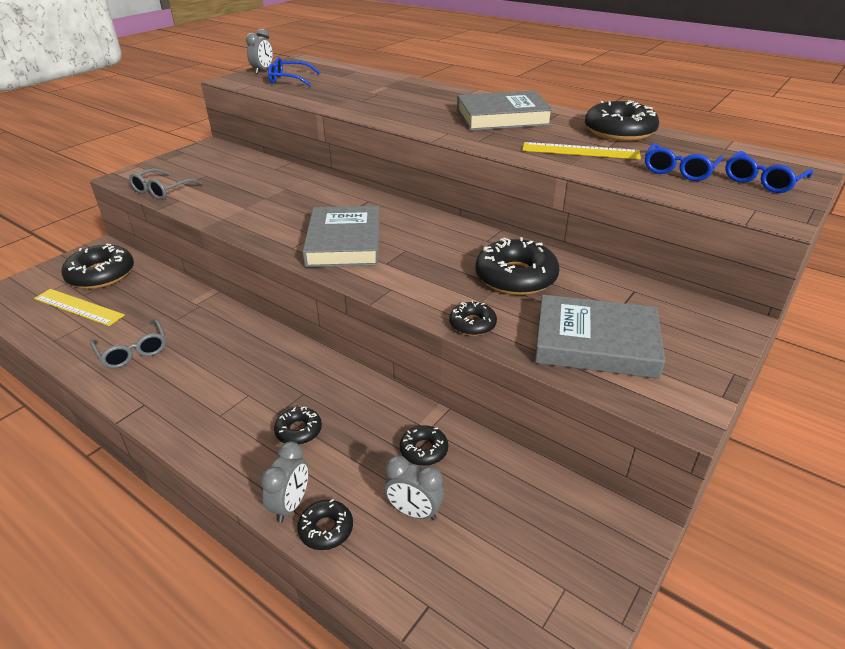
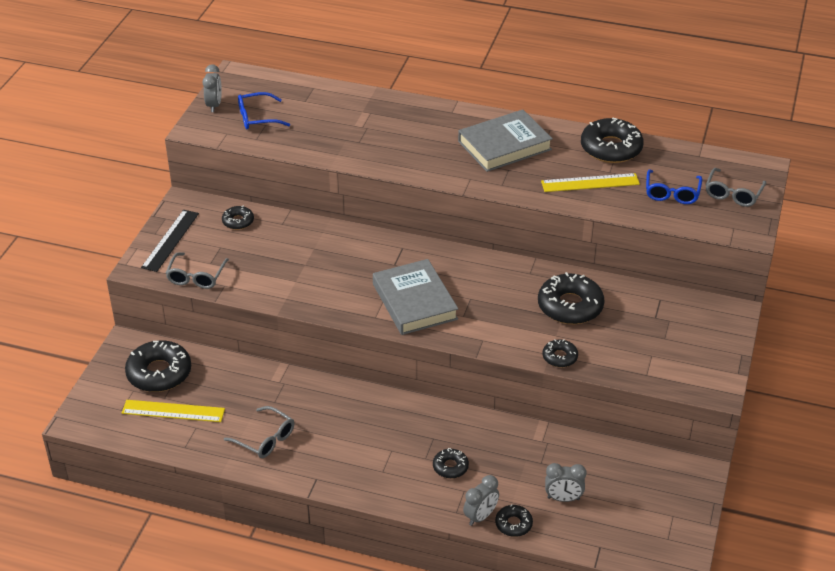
camera: 20 degrees left, 5 degrees up
(170, 165) = (170, 240): none -> black ruler
(290, 505) = (480, 516): grey clock -> grey clock turned 45 degrees clockwise
(424, 450) = (547, 457): black donut -> black donut (238, 221)
(595, 343) = (649, 352): grey book -> none
(762, 181) = (733, 194): blue glasses -> grey glasses

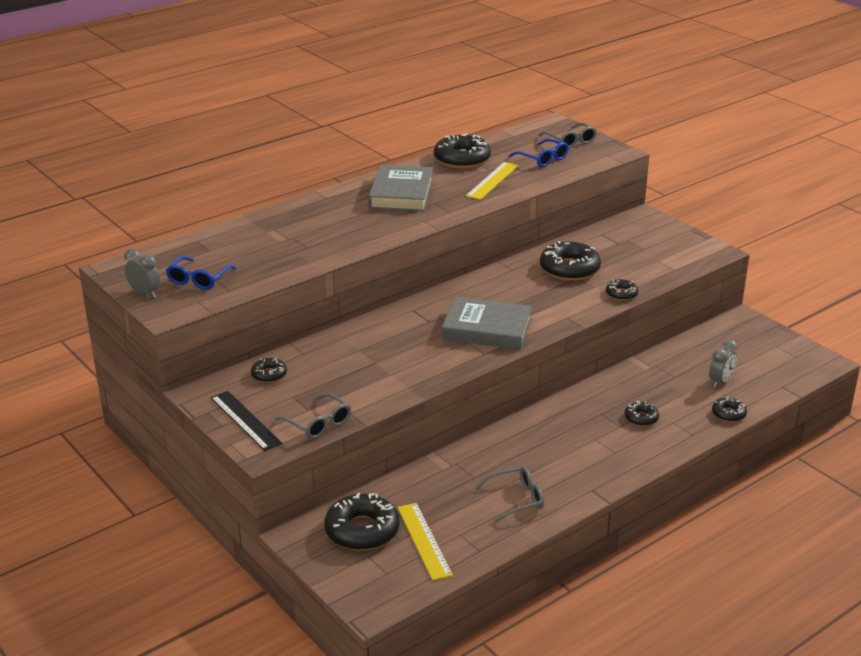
camera: 55 degrees left, 10 degrees down
(173, 411) = (424, 540): yellow ruler -> yellow ruler turned 60 degrees counterclockwise
(480, 516) = (707, 425): grey clock -> none

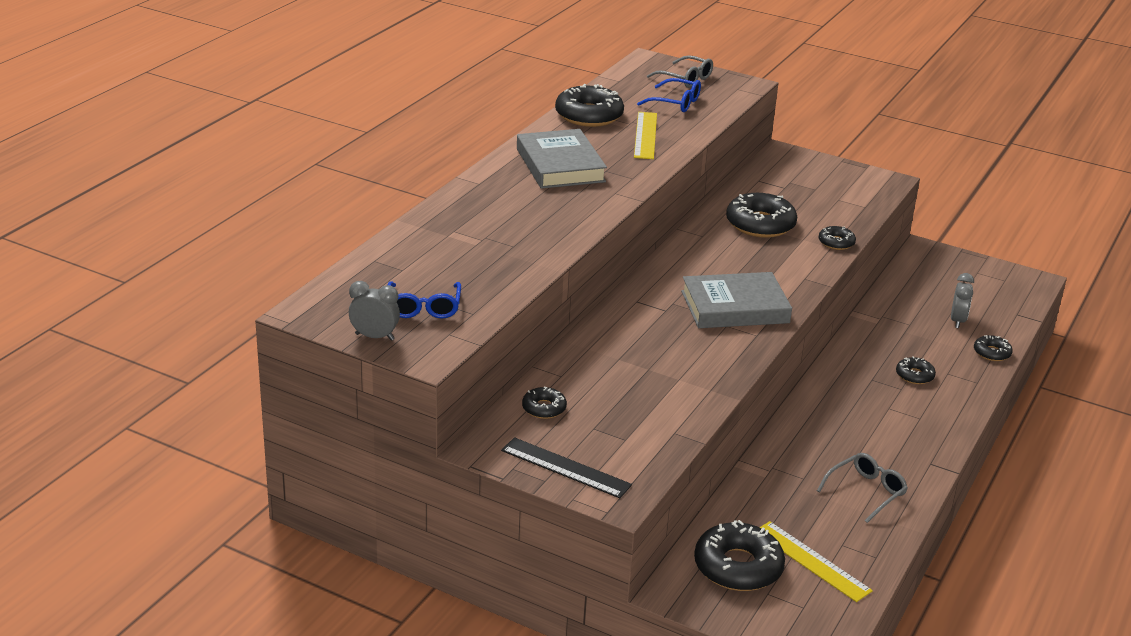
camera: 25 degrees left, 0 degrees up
(318, 424) = (651, 453): grey glasses -> none

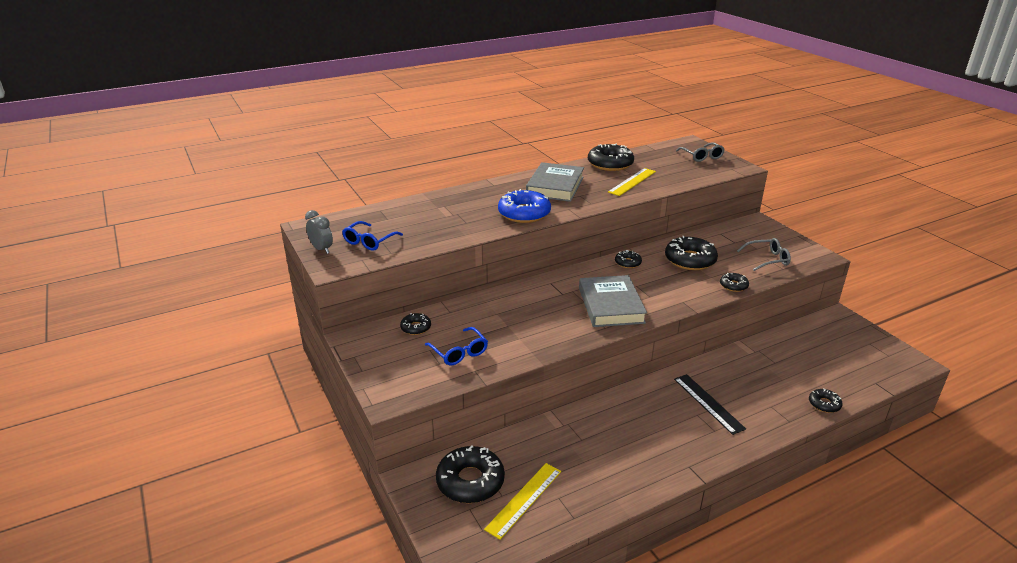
camera: 35 degrees right, 0 degrees up
(565, 468) = (382, 367): black ruler -> black ruler (708, 403)
(570, 214) = (524, 213): none -> blue donut
(675, 103) = (677, 168): blue glasses -> blue glasses (459, 352)
(735, 307) = (611, 305): grey book -> grey book turned 60 degrees clockwise
(811, 561) = (524, 499): yellow ruler -> yellow ruler turned 45 degrees clockwise
(866, 492) = (617, 467): grey glasses -> grey glasses (767, 259)
(914, 375) = (741, 399): black donut -> black donut (628, 263)
(957, 321) = (817, 372): grey clock -> none

